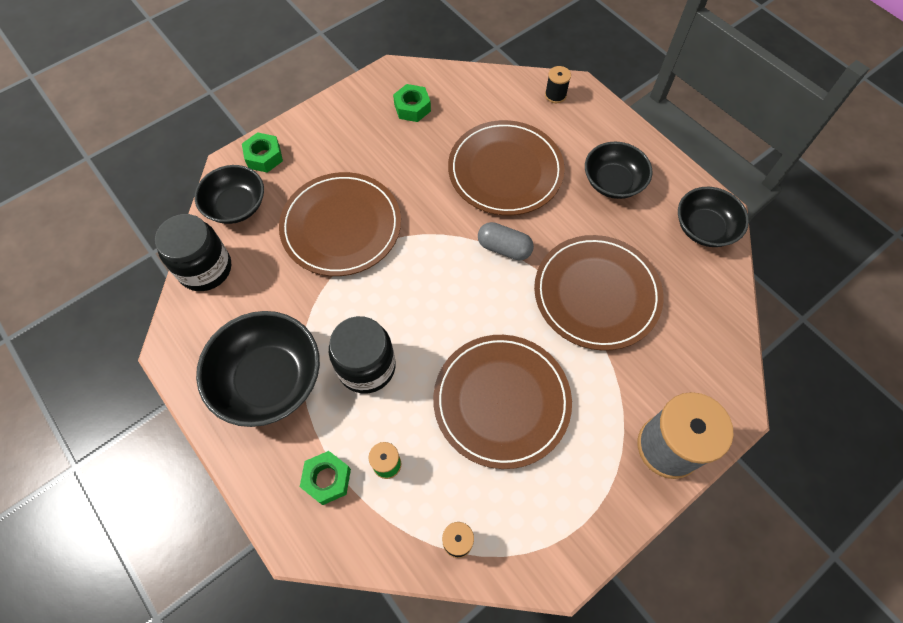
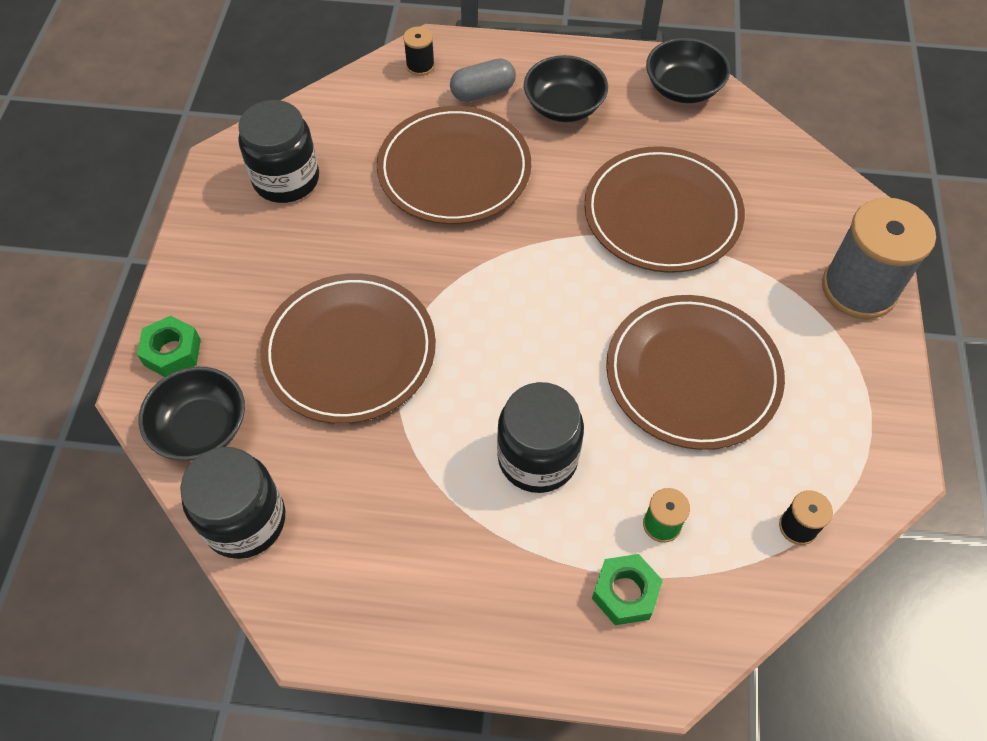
camera: 45 degrees left, 5 degrees down
(269, 379) = (454, 561): black bowl -> none
(412, 108) = (286, 179): green nut -> black jar
(504, 248) = (536, 240): grey capsule -> grey capsule (483, 92)

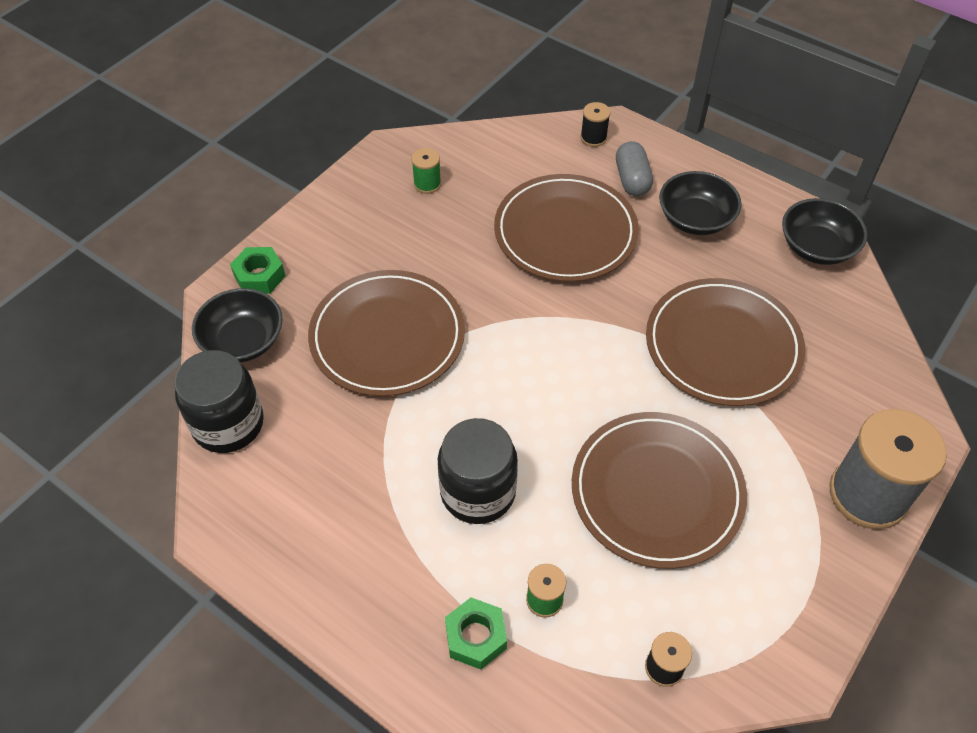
camera: 30 degrees right, 5 degrees down
(286, 179) = (427, 184): black jar -> green spool
(483, 92) = (632, 179): grey capsule -> grey capsule turned 75 degrees clockwise

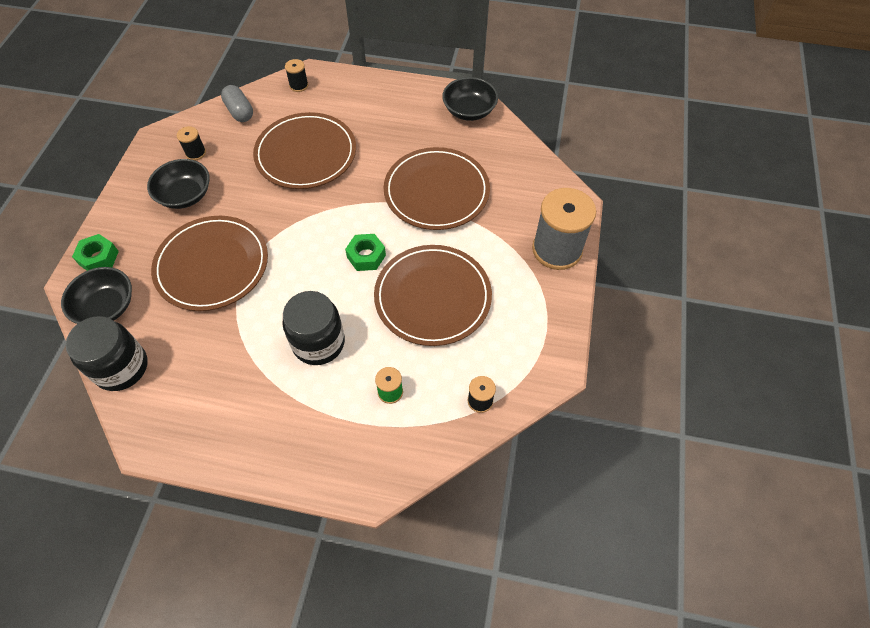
camera: 25 degrees left, 5 degrees up
(427, 184) = (196, 153): green spool -> black spool
(476, 637) = (356, 434): green nut -> green nut (366, 256)
(632, 179) = (336, 105): grey capsule -> grey capsule (239, 112)
(695, 219) = (387, 117): black bowl -> black bowl (185, 195)

